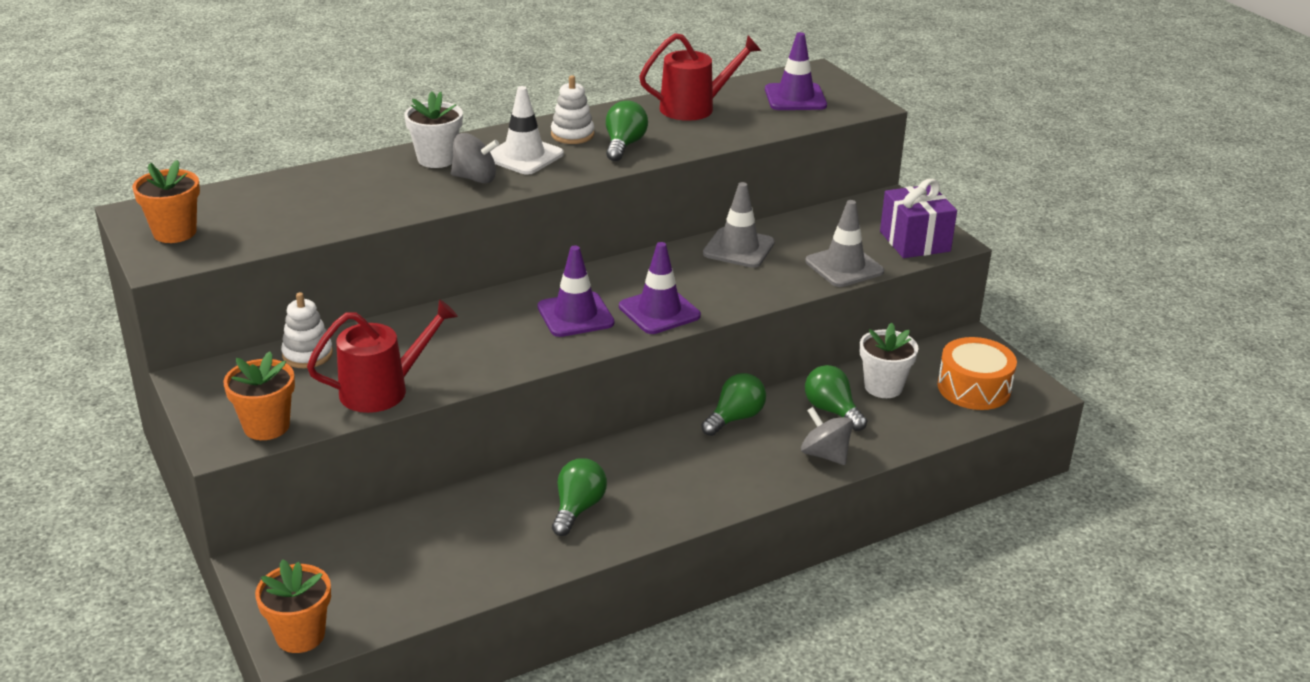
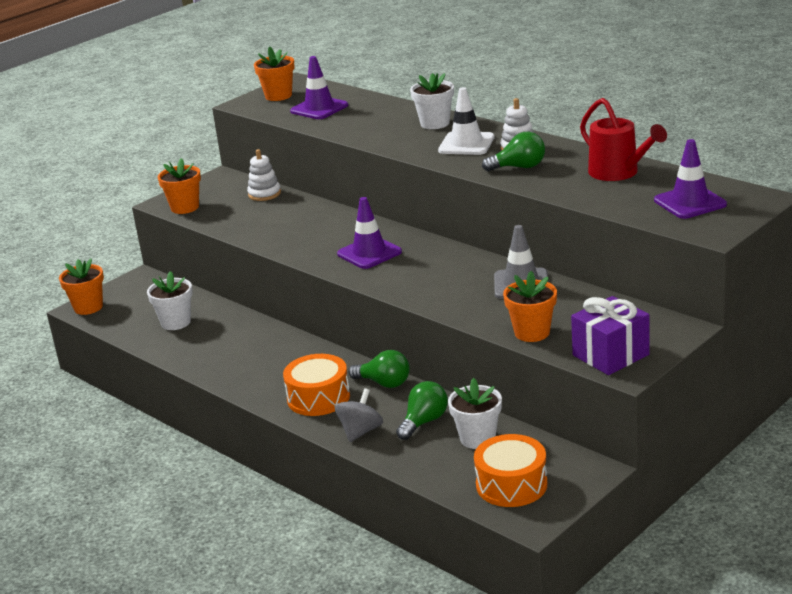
camera: 75 degrees right, 5 degrees down
(382, 390) = (239, 224): red watering can -> none
(439, 552) = (176, 322): none -> white flower pot
(475, 178) = (417, 140): grey spinning top -> none
(578, 508) = (240, 353): green light bulb -> none
(659, 311) = (397, 279): purple traffic cone -> purple traffic cone (319, 108)
(733, 469) = (318, 398): none -> orange drum
(844, 267) = (532, 332): grey traffic cone -> orange flower pot

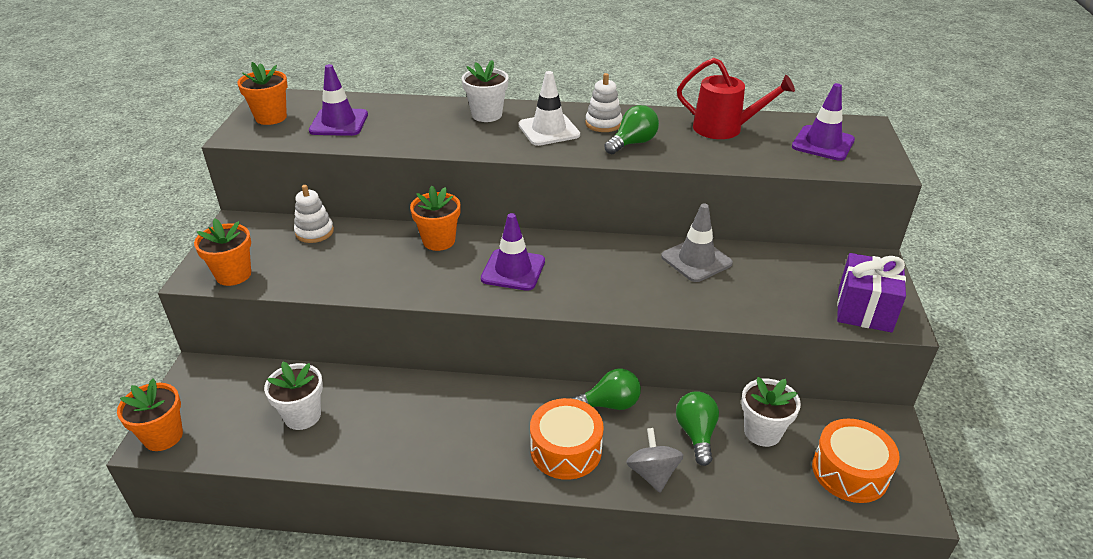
camera: 40 degrees left, 10 degrees up
(532, 332) = (773, 310): orange flower pot -> orange flower pot (439, 241)

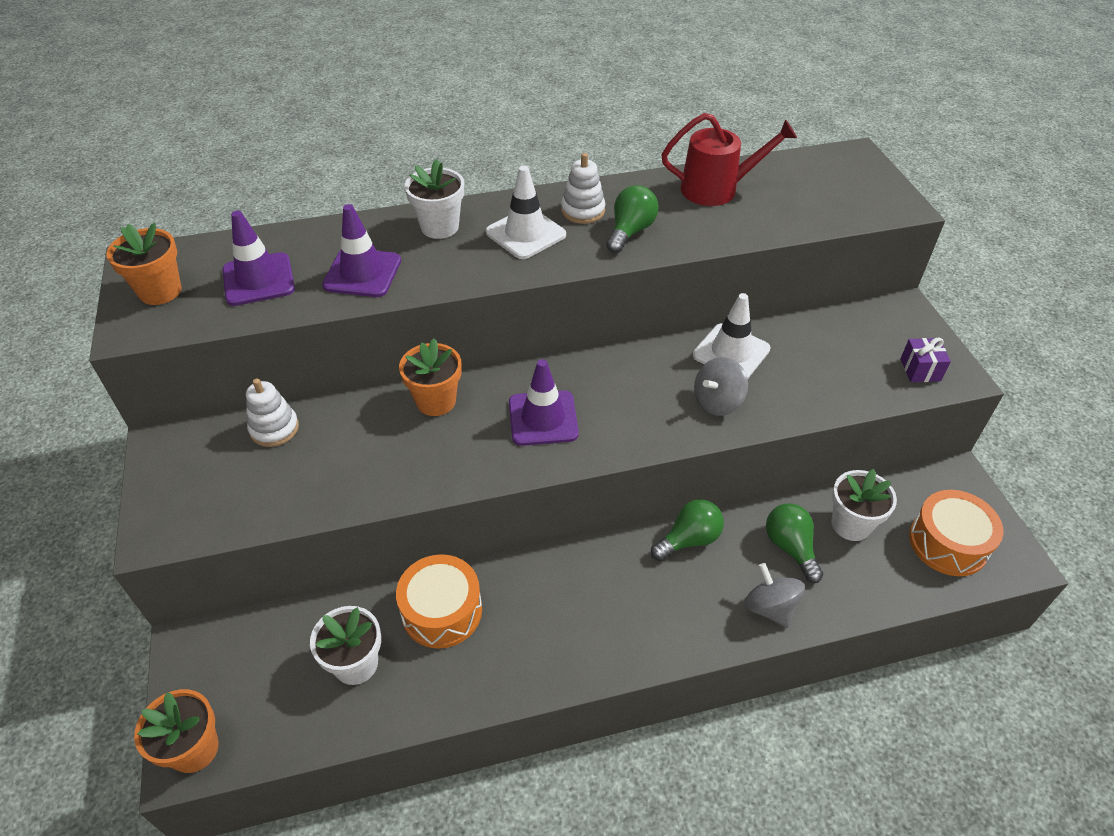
camera: 20 degrees left, 10 degrees up
(233, 275) = (202, 519): orange flower pot -> none
(566, 450) = (670, 609): orange drum -> orange drum (442, 611)
(663, 291) = (717, 402): none -> grey spinning top
(696, 260) = (731, 352): grey traffic cone -> white traffic cone
(823, 143) = (826, 188): purple traffic cone -> purple traffic cone (362, 273)
(864, 310) = (920, 370): purple gift -> purple gift, size x0.56

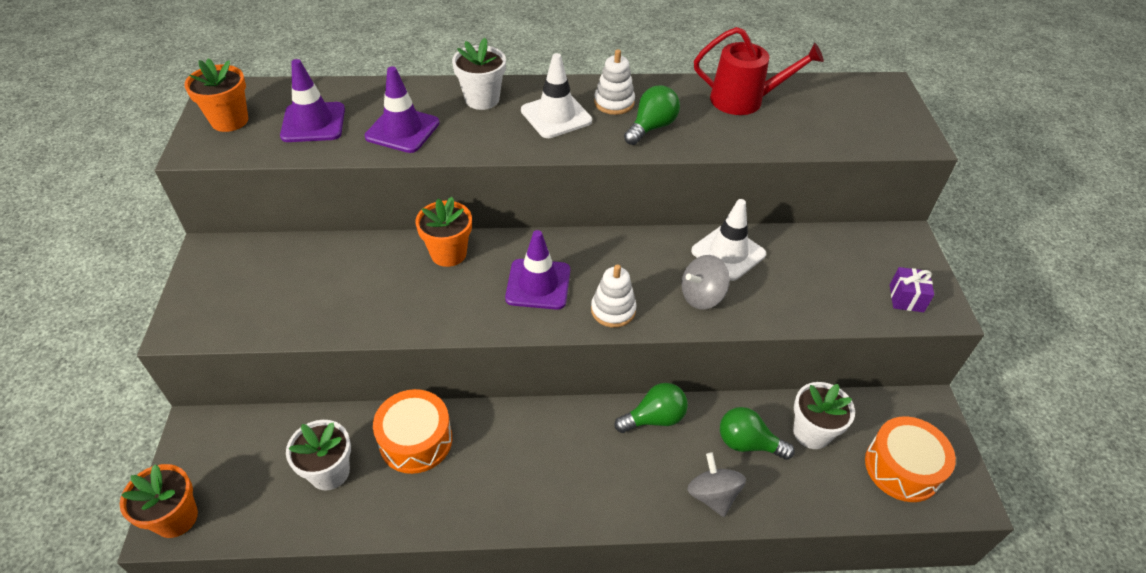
camera: 10 degrees right, 0 degrees up
(274, 428) = (304, 254): white stacking toy -> white stacking toy (613, 310)
(790, 547) = (747, 443): green light bulb -> green light bulb turned 60 degrees counterclockwise

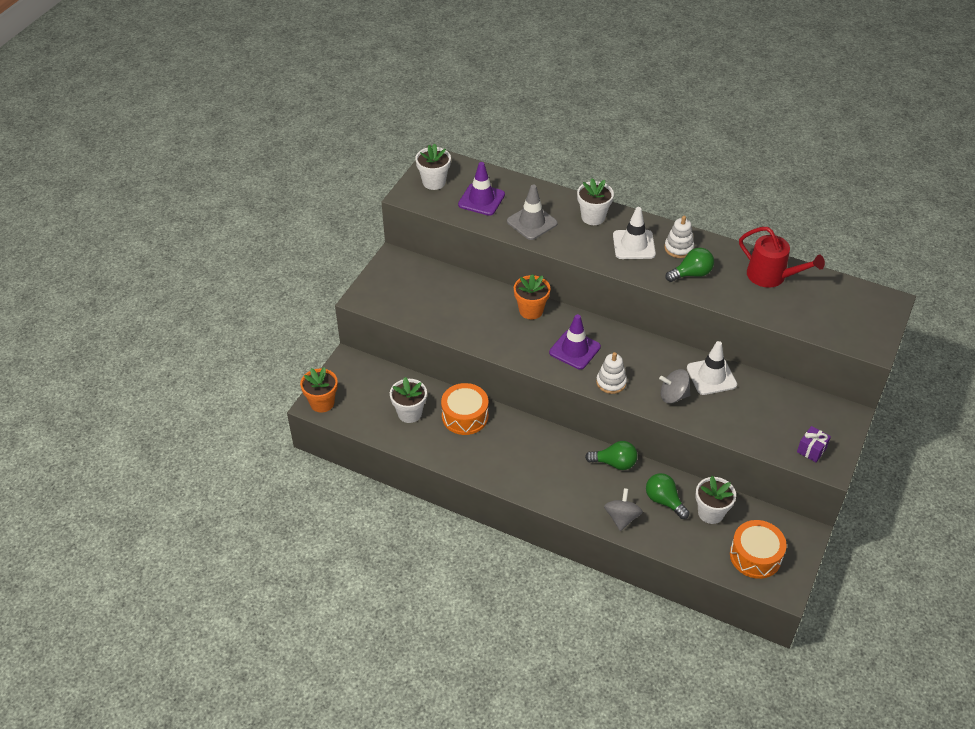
camera: 30 degrees right, 0 degrees up
(229, 120) = (434, 182): orange flower pot -> white flower pot
(402, 130) = (532, 222): purple traffic cone -> grey traffic cone

